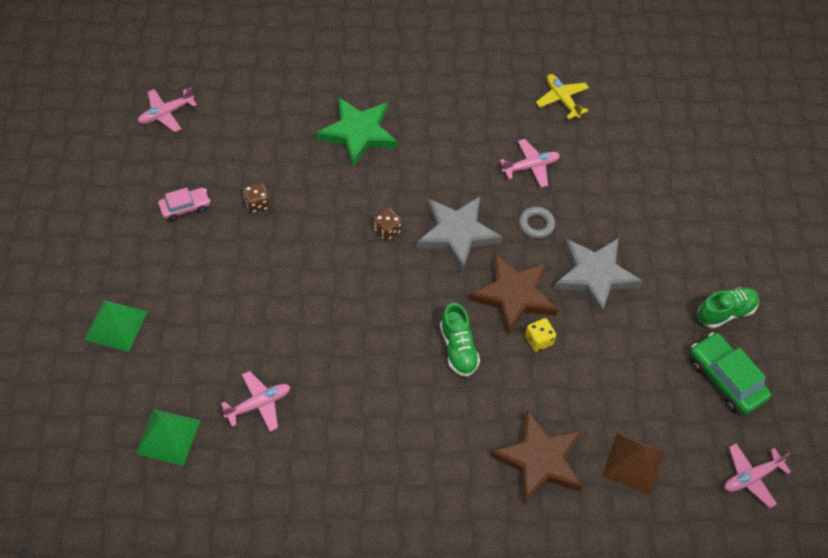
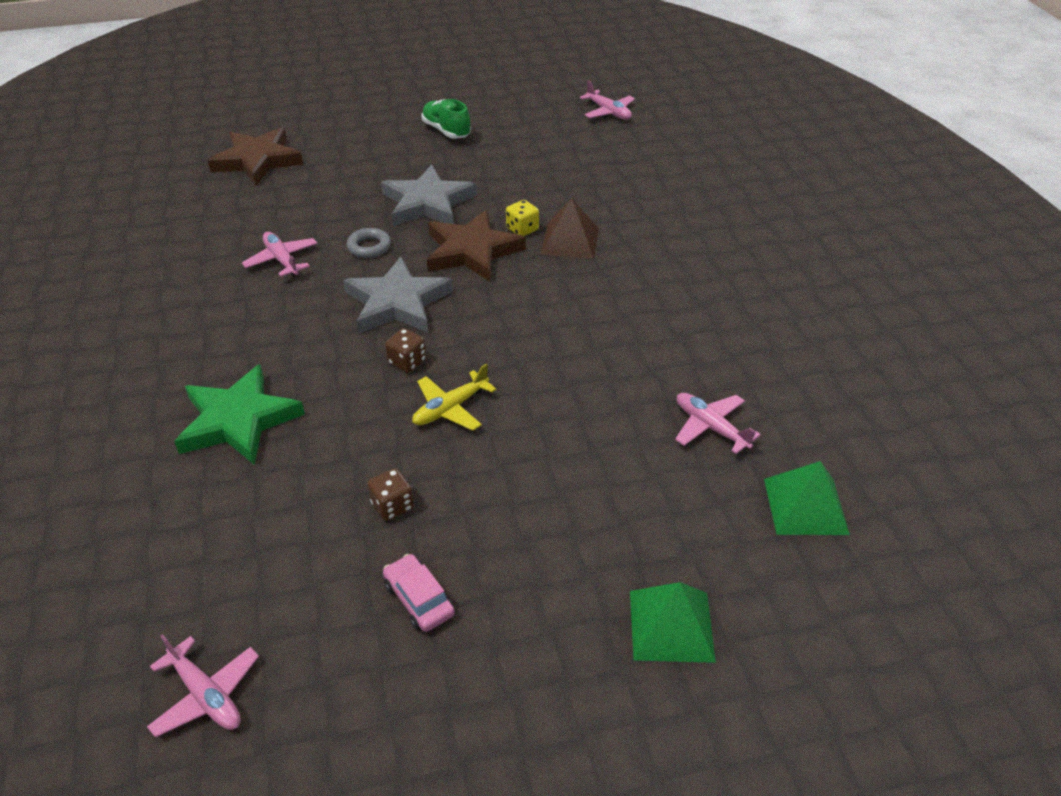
camera: 100 degrees left, 15 degrees down
(458, 348) = (556, 280): green shoe -> none
(539, 460) = (657, 215): brown star -> brown star (257, 160)
(562, 99) = (169, 248): yellow plane -> yellow plane (450, 408)
(633, 463) = (629, 166): brown pyramid -> brown pyramid (570, 241)
(726, 379) = (518, 127): green car -> none

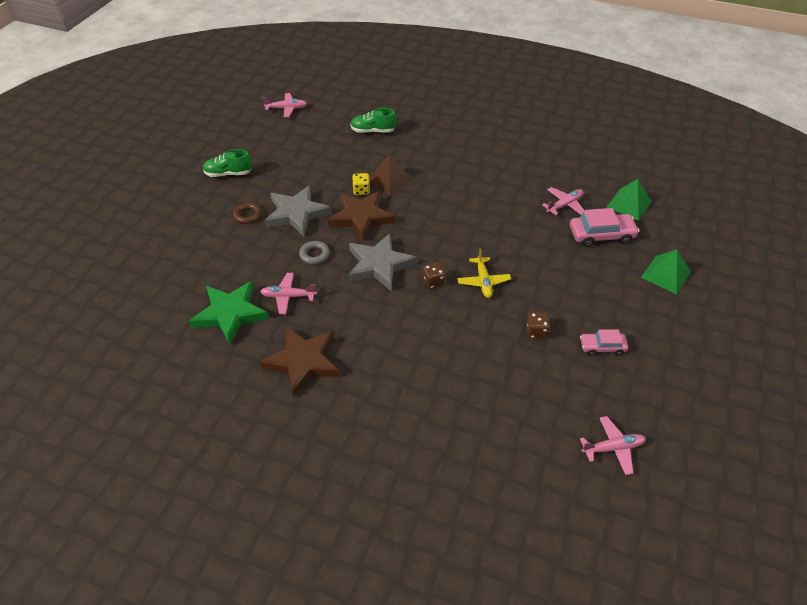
camera: 55 degrees left, 5 degrees up
(238, 420) = (423, 369): green star -> green star (230, 314)
(257, 160) = (159, 267): brown star -> brown star (303, 362)
(390, 174) = (248, 215): none -> brown ring
(650, 187) = (373, 131): none -> green shoe
(685, 499) = (601, 235): none -> pink car
(710, 427) = (564, 205): pink plane -> pink plane turned 150 degrees clockwise

